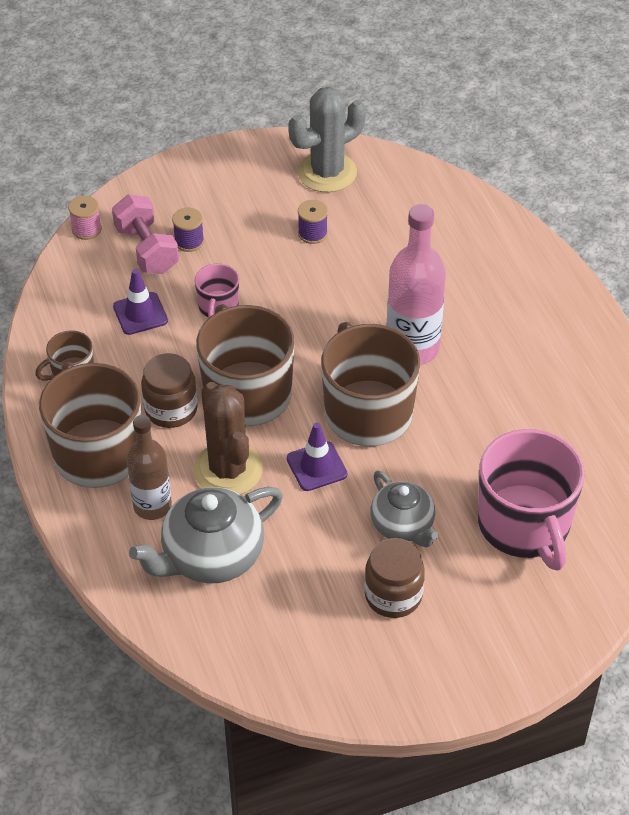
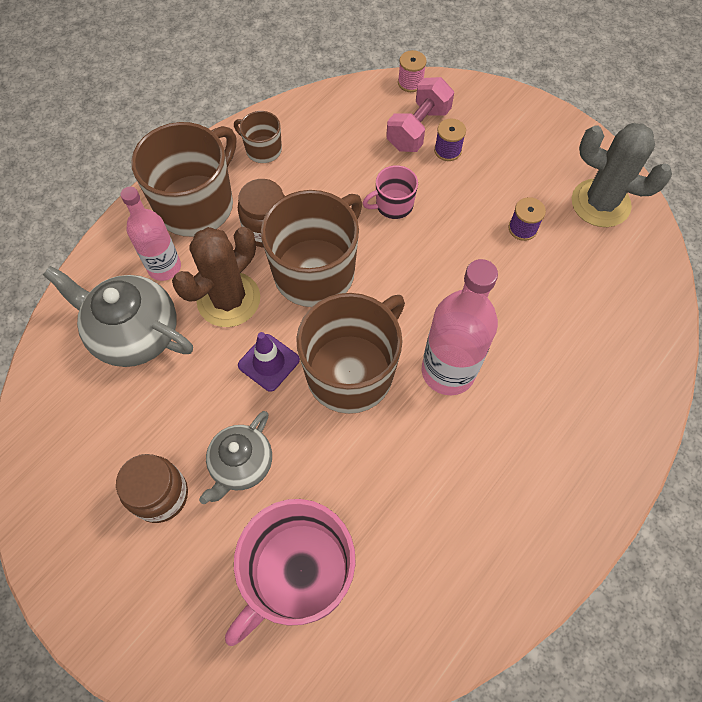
camera: 60 degrees right, 15 degrees up
(140, 314) = (350, 159): purple traffic cone -> none
(152, 506) = (164, 267): brown bottle -> pink bottle

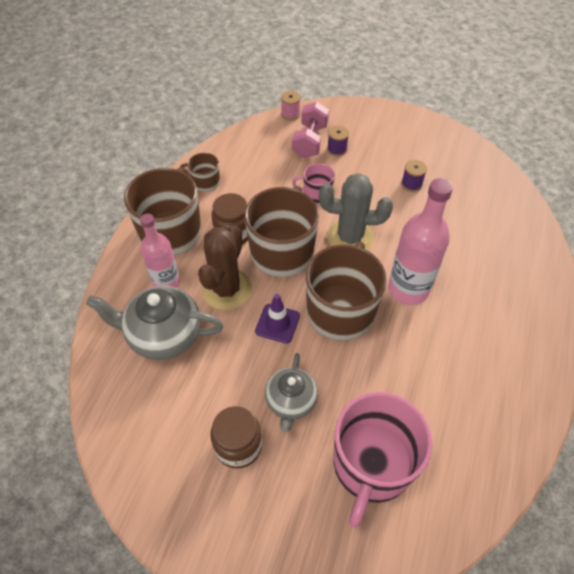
camera: 20 degrees left, 10 degrees down
(393, 205) = (316, 193): pink mug -> pink mug turned 45 degrees clockwise
(600, 203) = (453, 155): grey cactus -> grey cactus (350, 238)

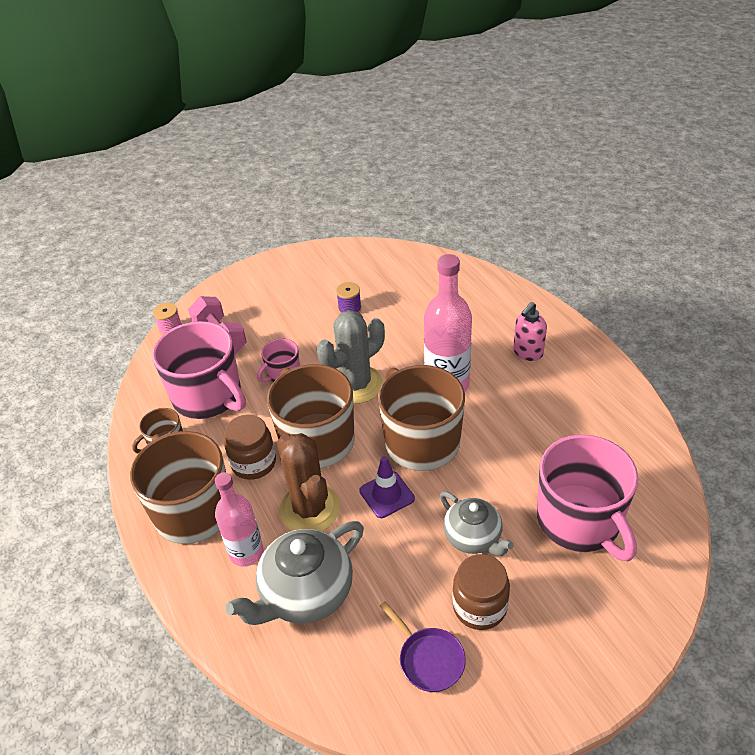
camera: 45 degrees left, 10 degrees down
(173, 442) = (428, 659): none -> purple pan
(259, 172) = (208, 396): none -> pink mug
(337, 149) = (253, 328): purple spool -> none
(497, 318) = (527, 353): none -> pink soap dispenser

